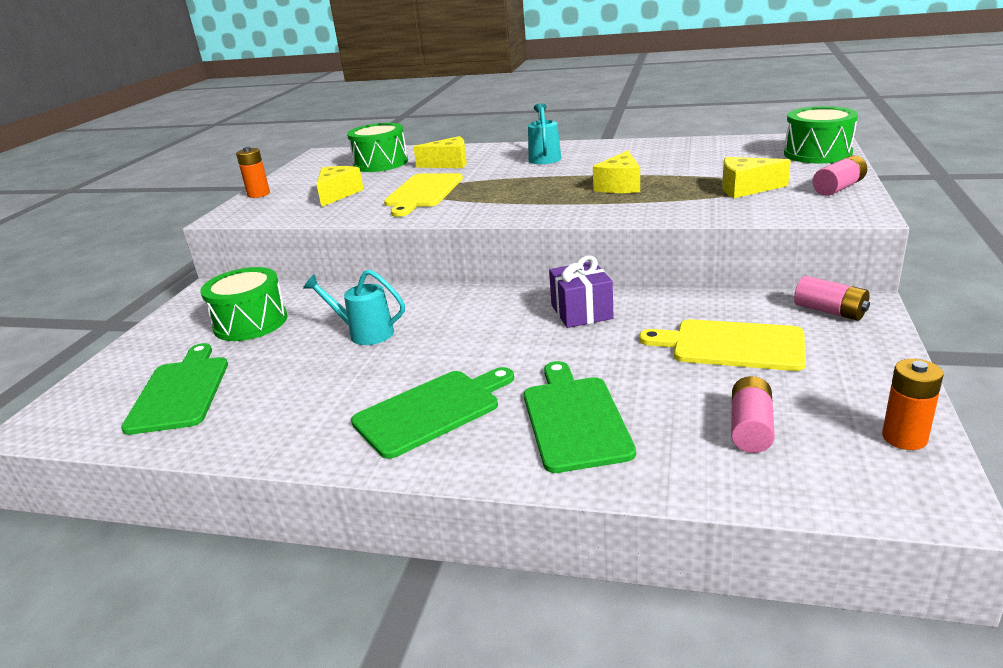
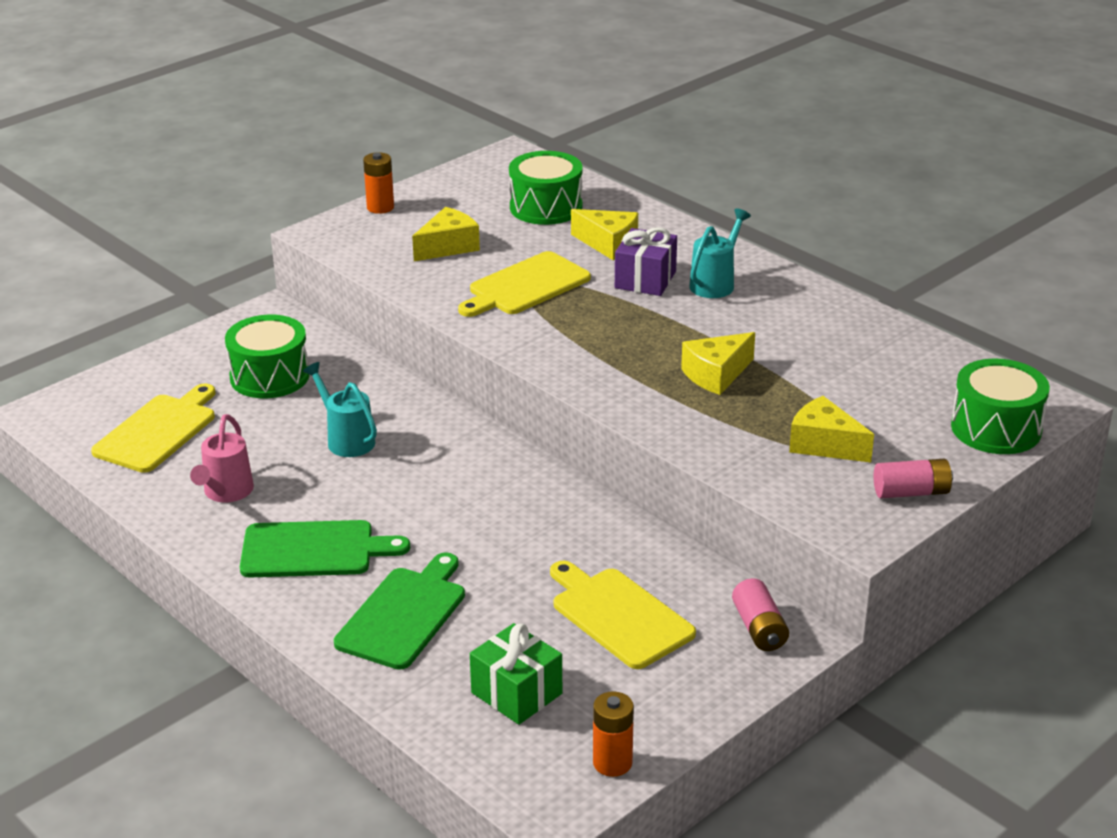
camera: 30 degrees right, 5 degrees up
(180, 392) = (158, 431): green cutting board -> yellow cutting board
(297, 406) = (226, 493): none -> pink watering can
(581, 312) = (548, 511): purple gift -> purple gift (645, 280)
(750, 428) = (516, 693): pink battery -> green gift

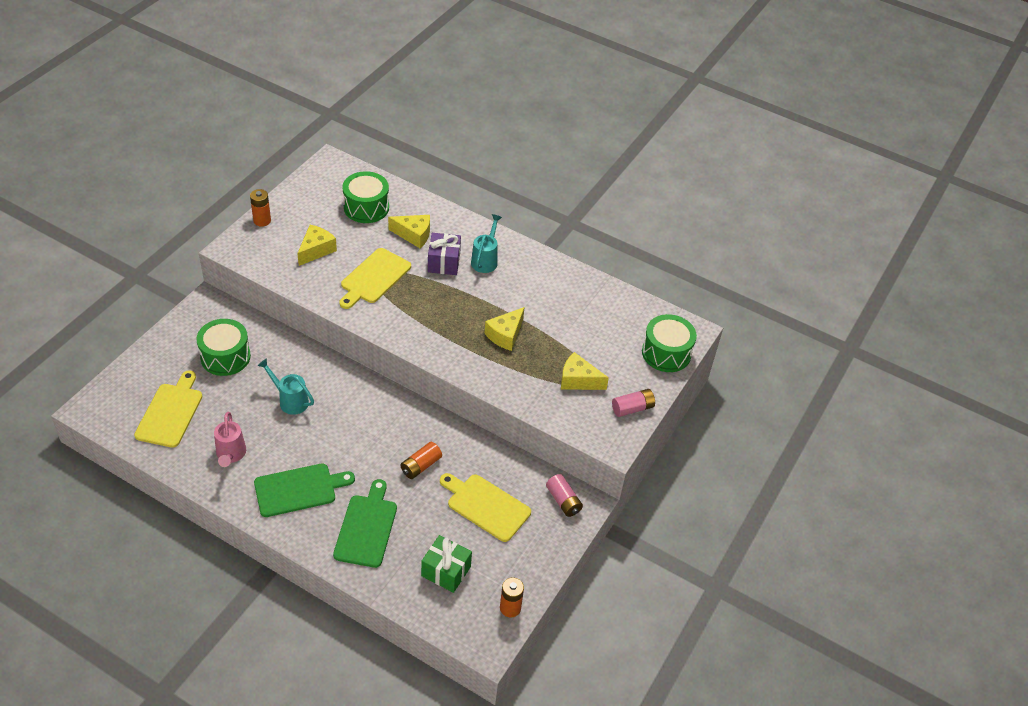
camera: 20 degrees left, 15 degrees up
(526, 547) = (421, 466): none -> orange battery

